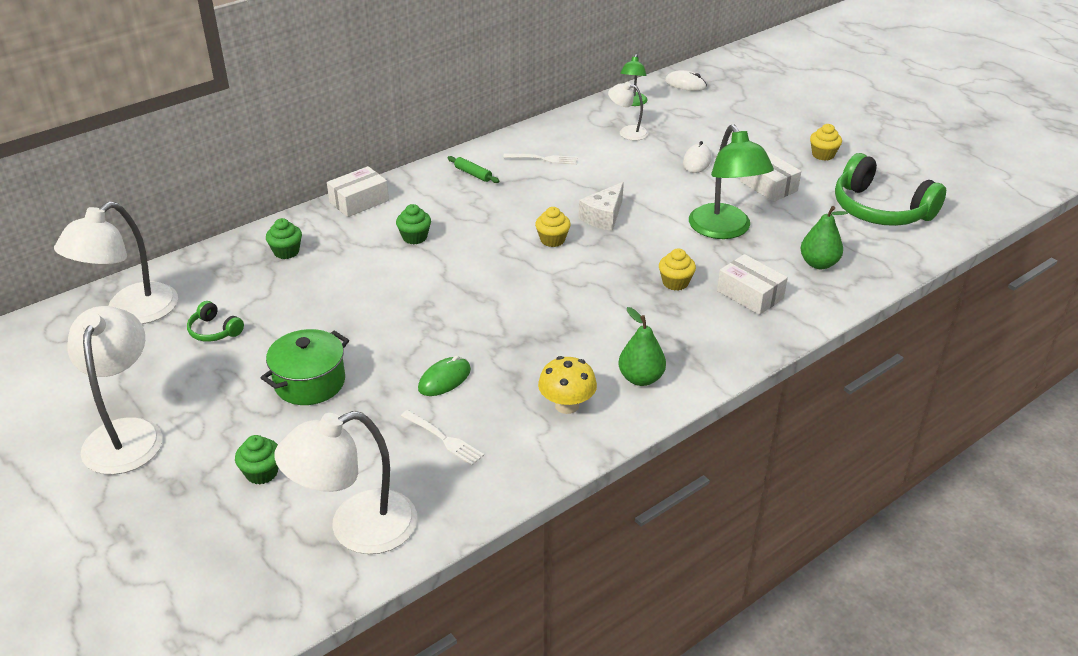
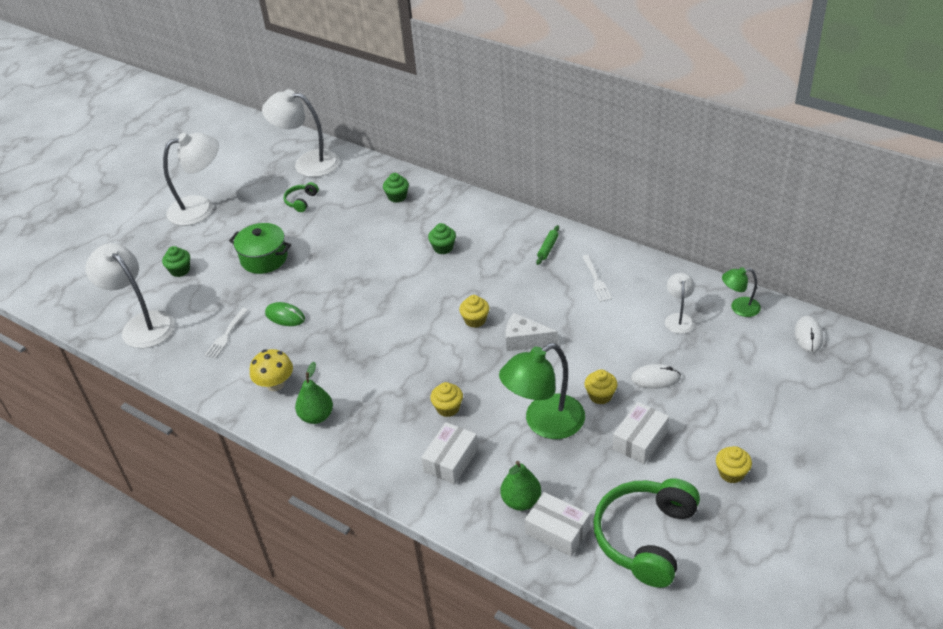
camera: 75 degrees right, 5 degrees up
(359, 201) = (476, 205): white box -> white box (557, 531)
(704, 193) = (600, 395): none -> yellow cupcake

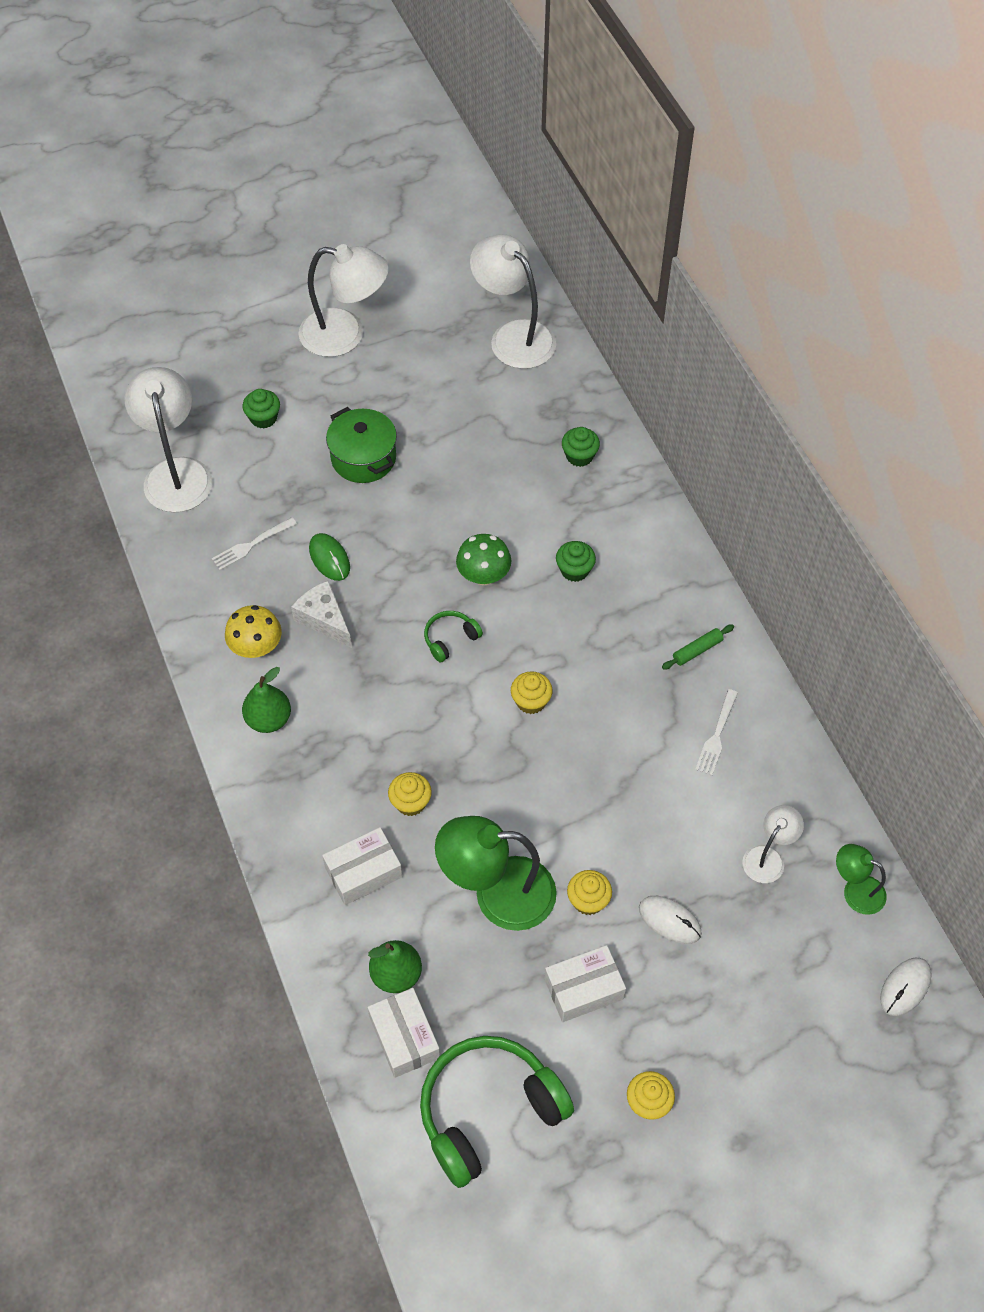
camera: 30 degrees right, 15 degrees up
(301, 201) = (464, 394): green headphones -> green headphones (450, 639)
(391, 276) = (483, 575): none -> green mushroom
(525, 340) = (564, 767): white cheese -> white cheese (324, 619)

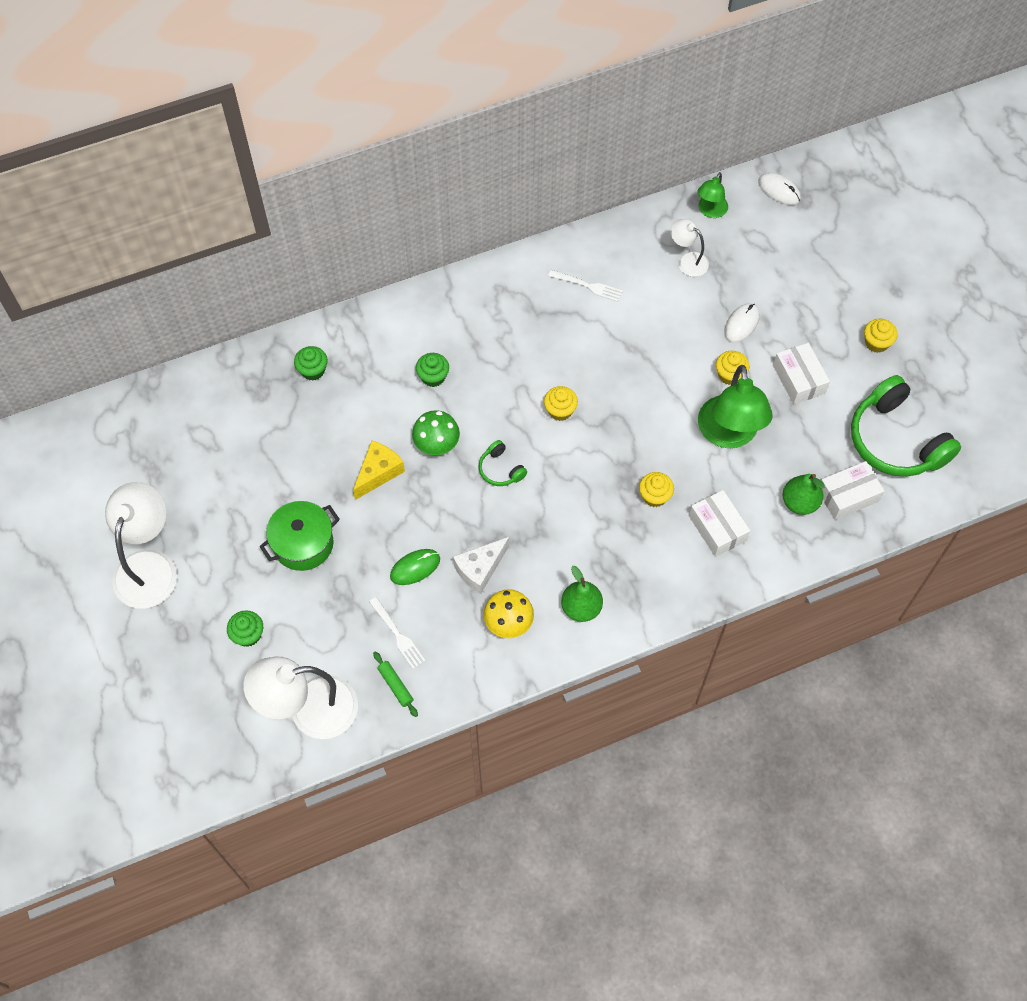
camera: 90 degrees left, 5 degrees up
(448, 521) = (378, 473): none -> yellow cheese
(513, 336) = (167, 420): white lamp -> none
(697, 650) = (512, 294): green rolling pin -> green rolling pin (395, 686)

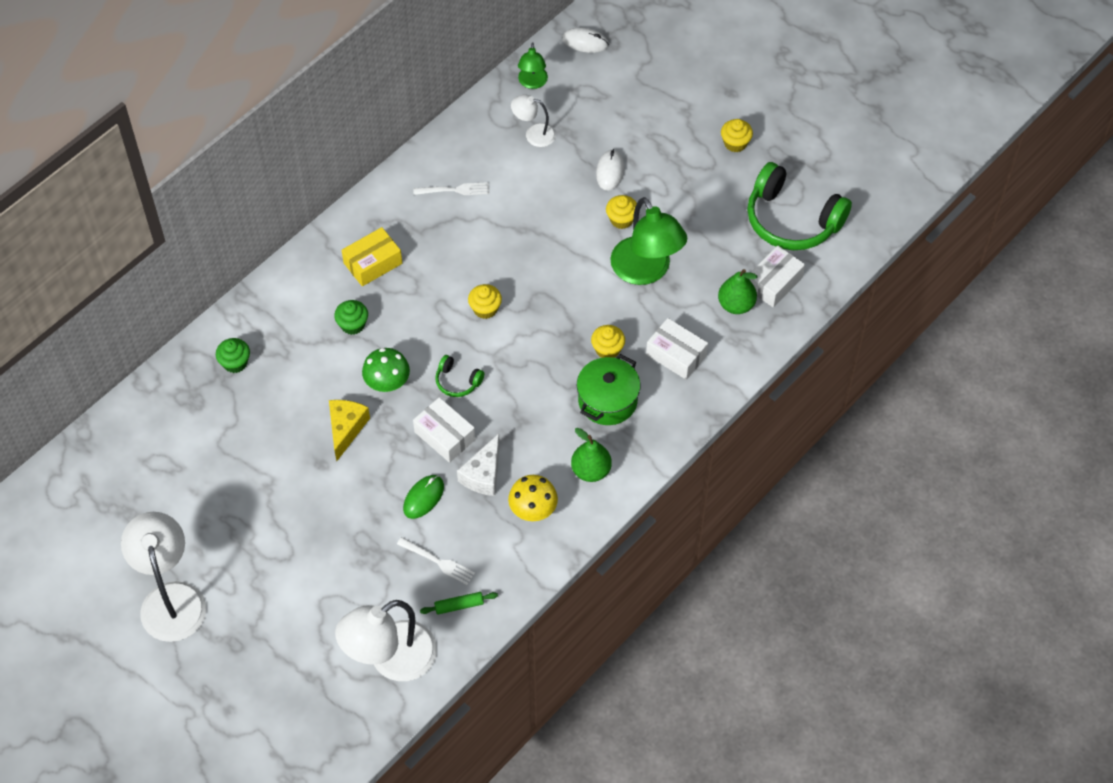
camera: 25 degrees left, 5 degrees down
(248, 634) = (299, 619): green cupcake -> none
(303, 544) = (308, 519): green pot -> green pot (607, 400)
(395, 686) = (459, 605): green rolling pin -> green rolling pin turned 45 degrees counterclockwise
(479, 326) = (372, 263): none -> yellow box
(799, 379) = (684, 200): white box -> white box (445, 436)

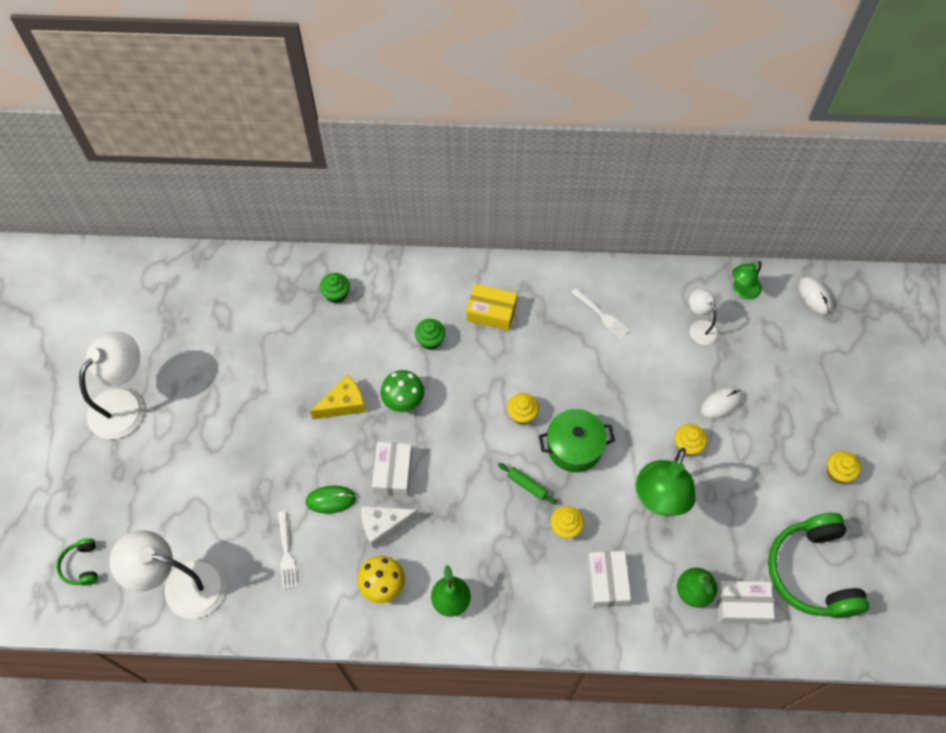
camera: 50 degrees right, 5 degrees up
(457, 381) = (445, 445): green headphones -> green headphones (81, 565)
(459, 605) = (261, 597): green rolling pin -> green rolling pin (527, 485)
(607, 400) = (521, 563): green pot -> green pot (574, 447)

